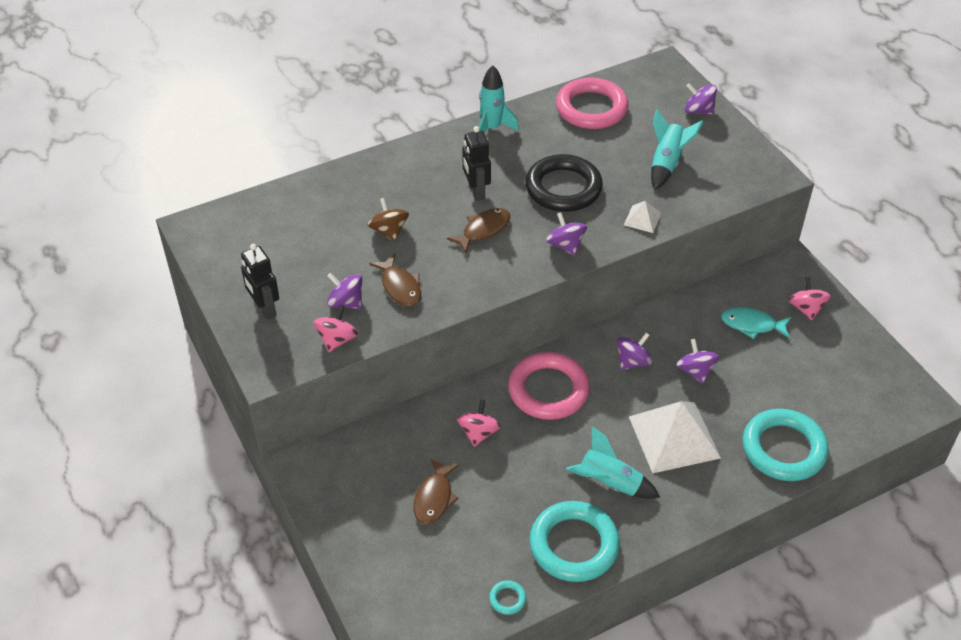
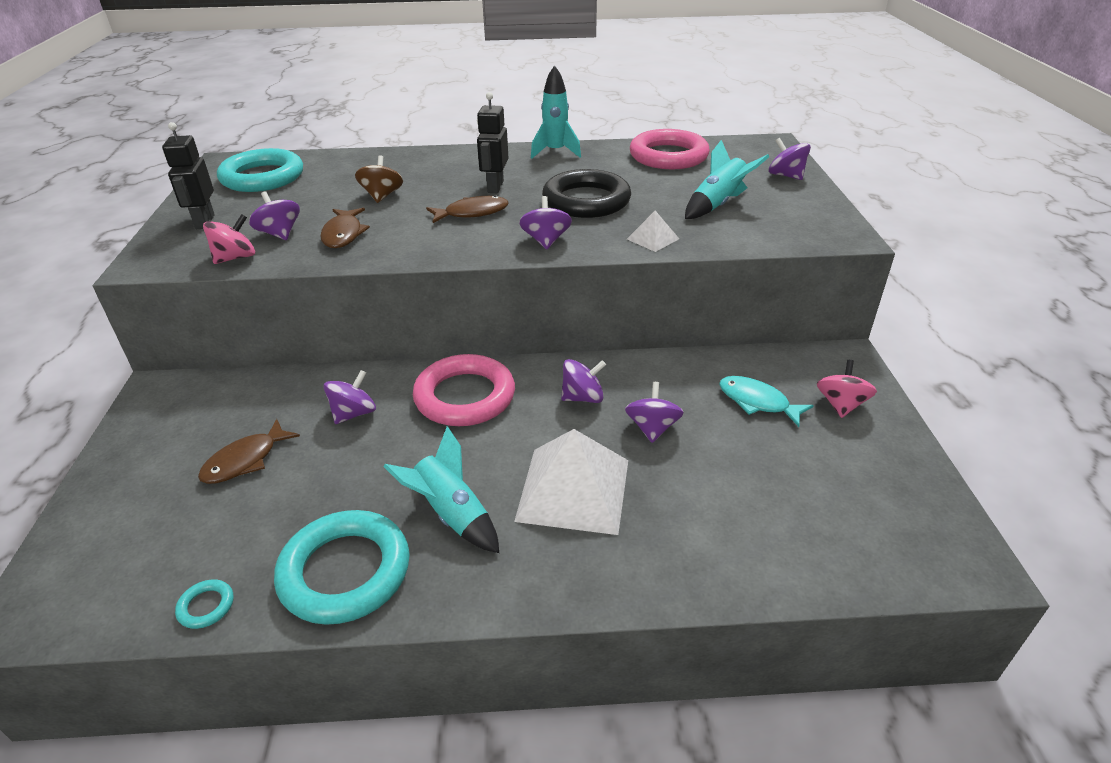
camera: 25 degrees right, 10 degrees down
(478, 433) = (354, 413): pink spinning top -> purple spinning top
(783, 449) = (715, 554): turquoise ring -> turquoise ring (262, 177)

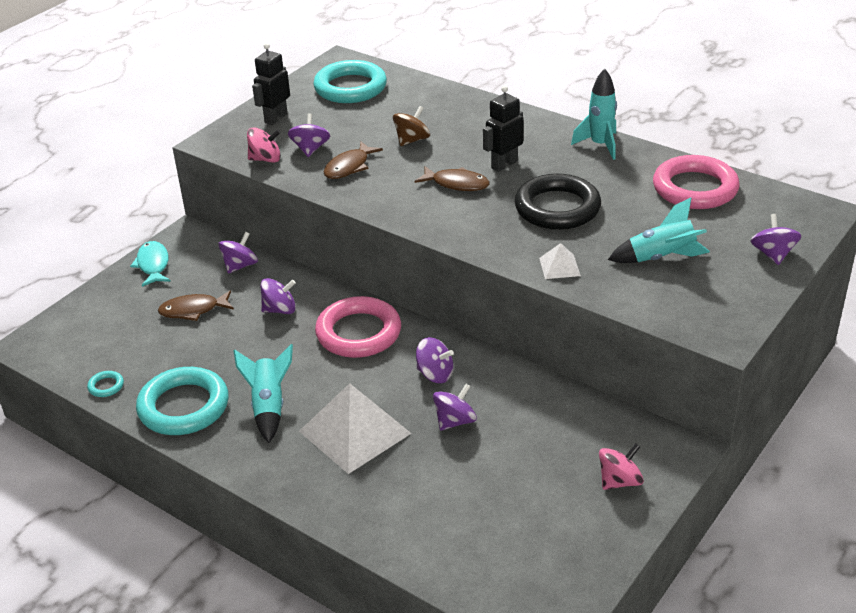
camera: 40 degrees right, 0 degrees up
(546, 241) = (477, 233): purple spinning top -> purple spinning top (240, 266)
(757, 402) = (557, 444): turquoise fish -> turquoise fish (153, 265)

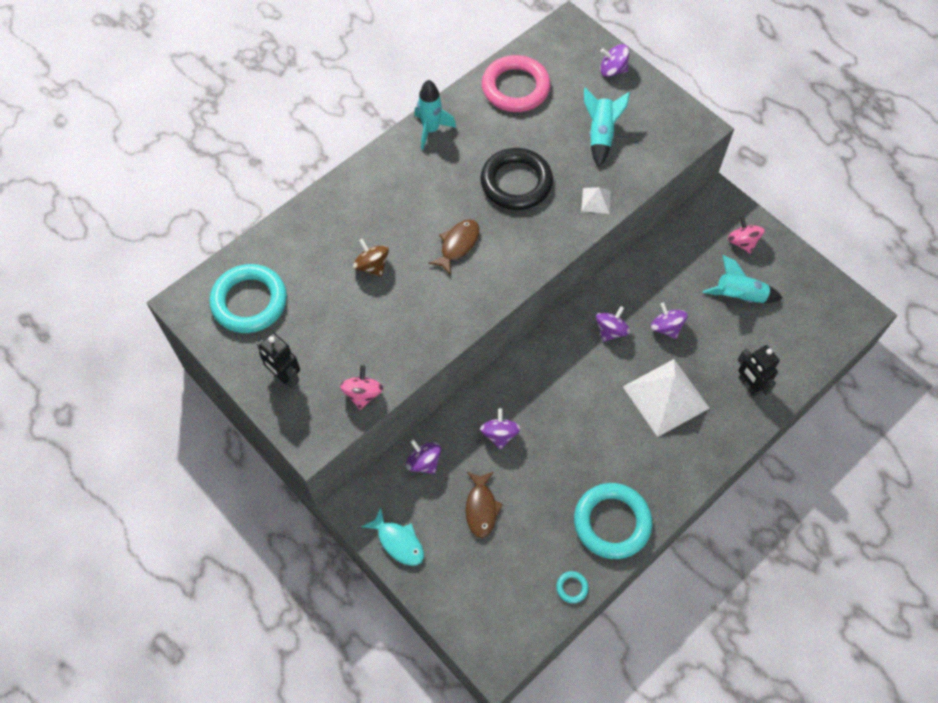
camera: 80 degrees left, 25 degrees up
(153, 265) = (398, 542): turquoise fish -> turquoise fish turned 135 degrees counterclockwise
(269, 406) = (625, 456): turquoise rocket -> turquoise rocket (739, 296)
(310, 149) = (358, 352): purple spinning top -> none
(349, 167) = (401, 324): brown fish -> none
(358, 333) = (547, 377): pink ring -> none
(504, 164) = (438, 204): black robot -> black robot (749, 385)

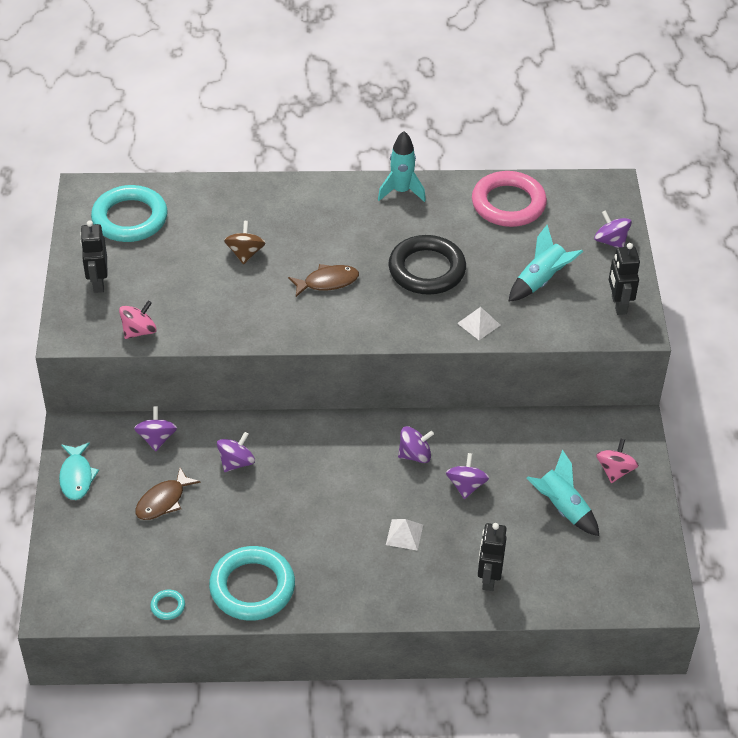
camera: 40 degrees right, 15 degrees down
(666, 397) = (404, 534): white pyramid -> white pyramid, size x0.46
(668, 117) = (618, 305): none -> black robot

